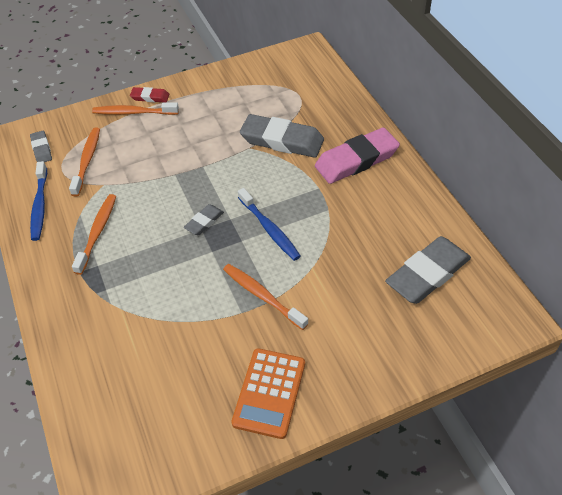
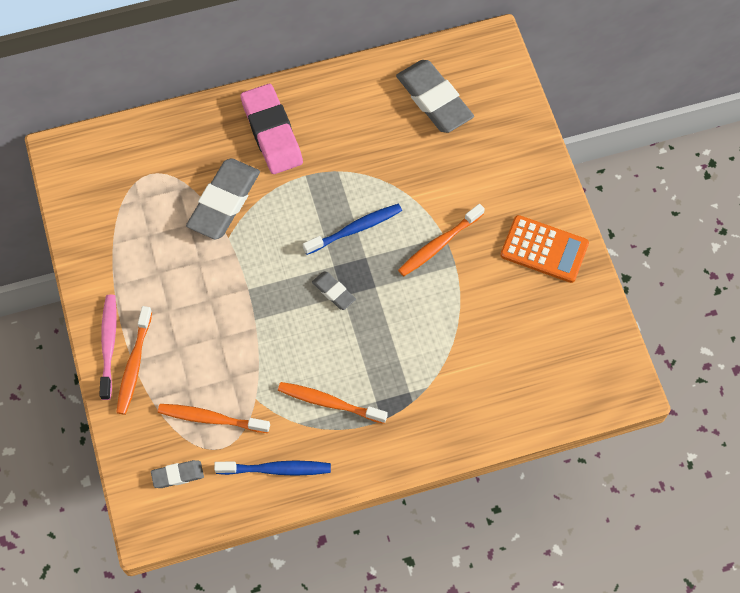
camera: 85 degrees left, 15 degrees up
(150, 97) = (108, 345): red eraser -> pink toothbrush

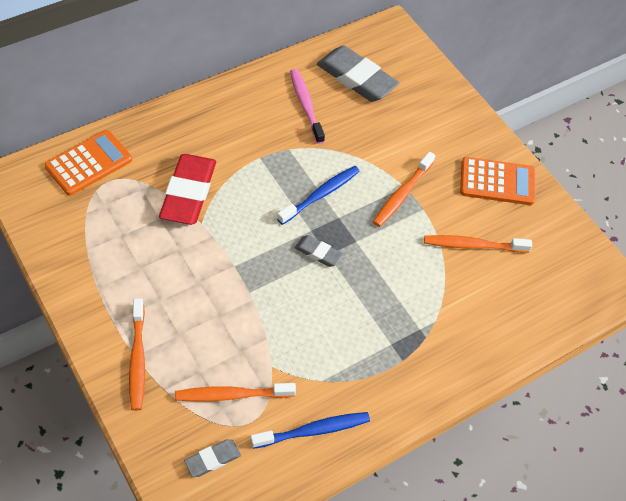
camera: 20 degrees left, 10 degrees down
(108, 345) = (106, 345): pink toothbrush -> pink toothbrush (306, 105)
(135, 151) = (89, 163): none -> orange calculator
(224, 202) = (188, 193): grey eraser -> red eraser
(272, 132) = (217, 127): pink eraser -> none
(329, 403) = (346, 355): orange toothbrush -> orange toothbrush (473, 245)

